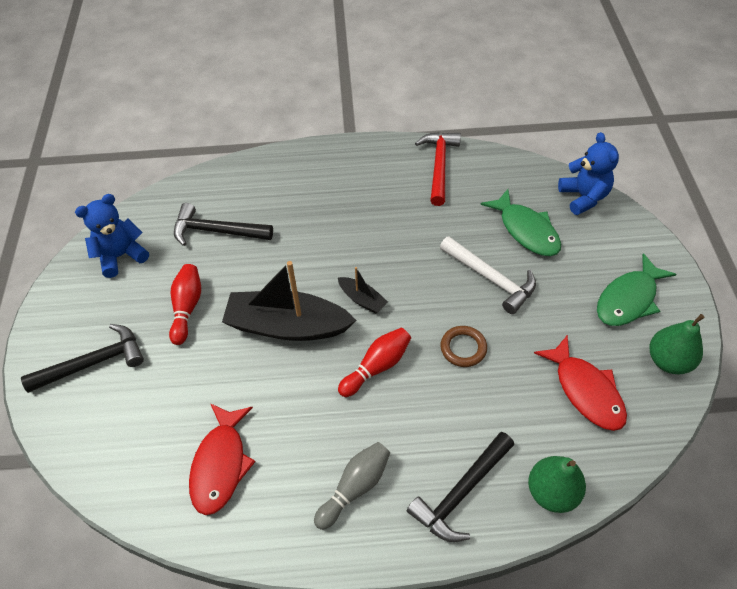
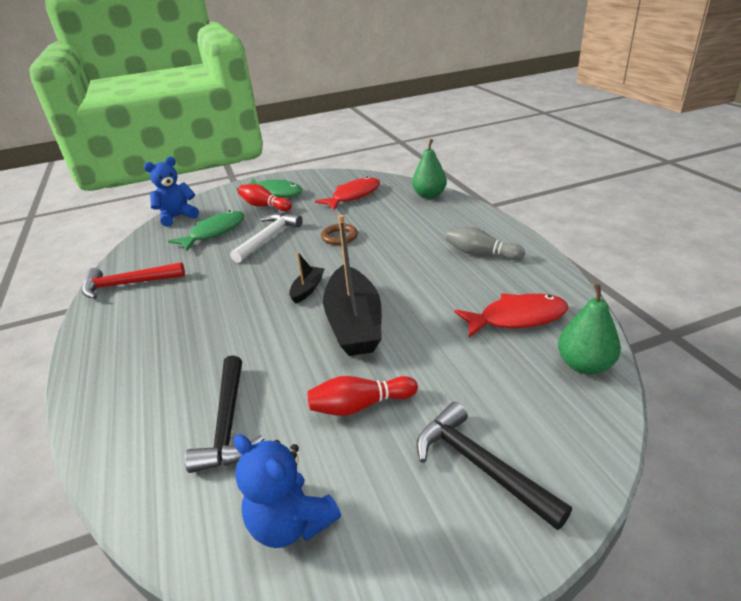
camera: 105 degrees left, 20 degrees down
(377, 367) = (374, 267): red bowling pin -> red bowling pin (264, 206)
(461, 492) = (452, 219): black hammer -> none
(668, 361) = (320, 178): green pear -> green pear (584, 365)

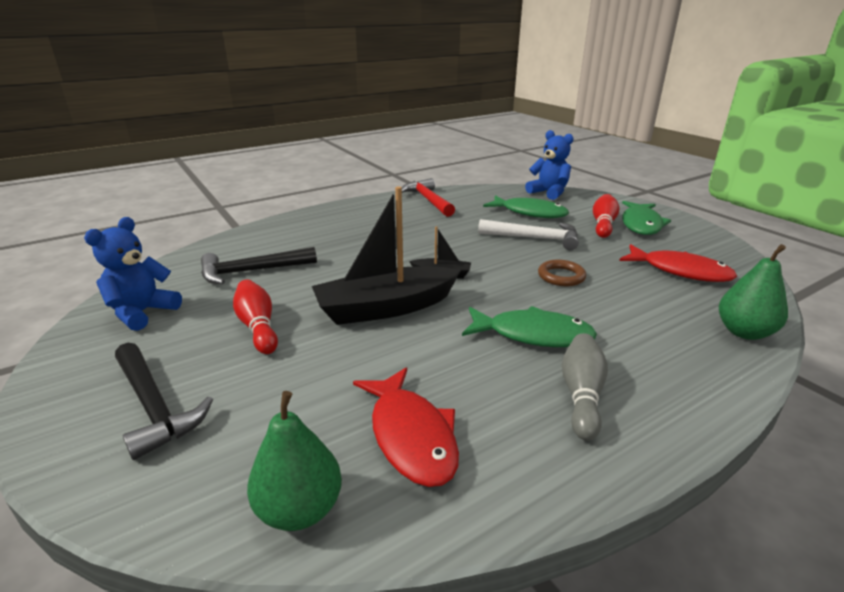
camera: 75 degrees right, 5 degrees down
(415, 260) = (533, 335): none -> green fish
(480, 466) = (154, 406): black hammer -> black hammer turned 105 degrees clockwise

